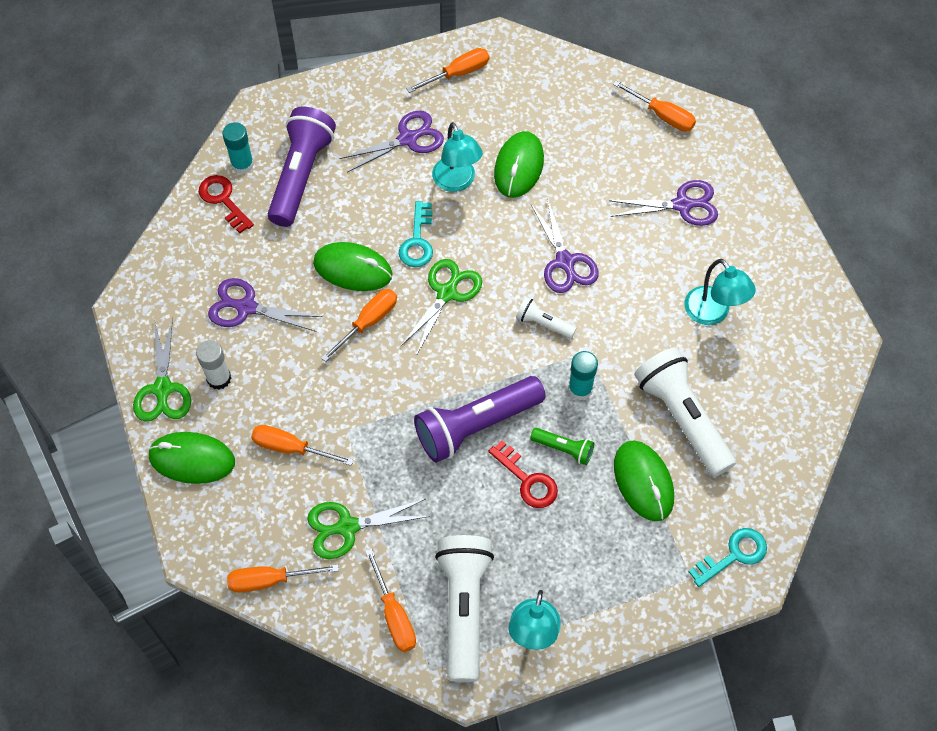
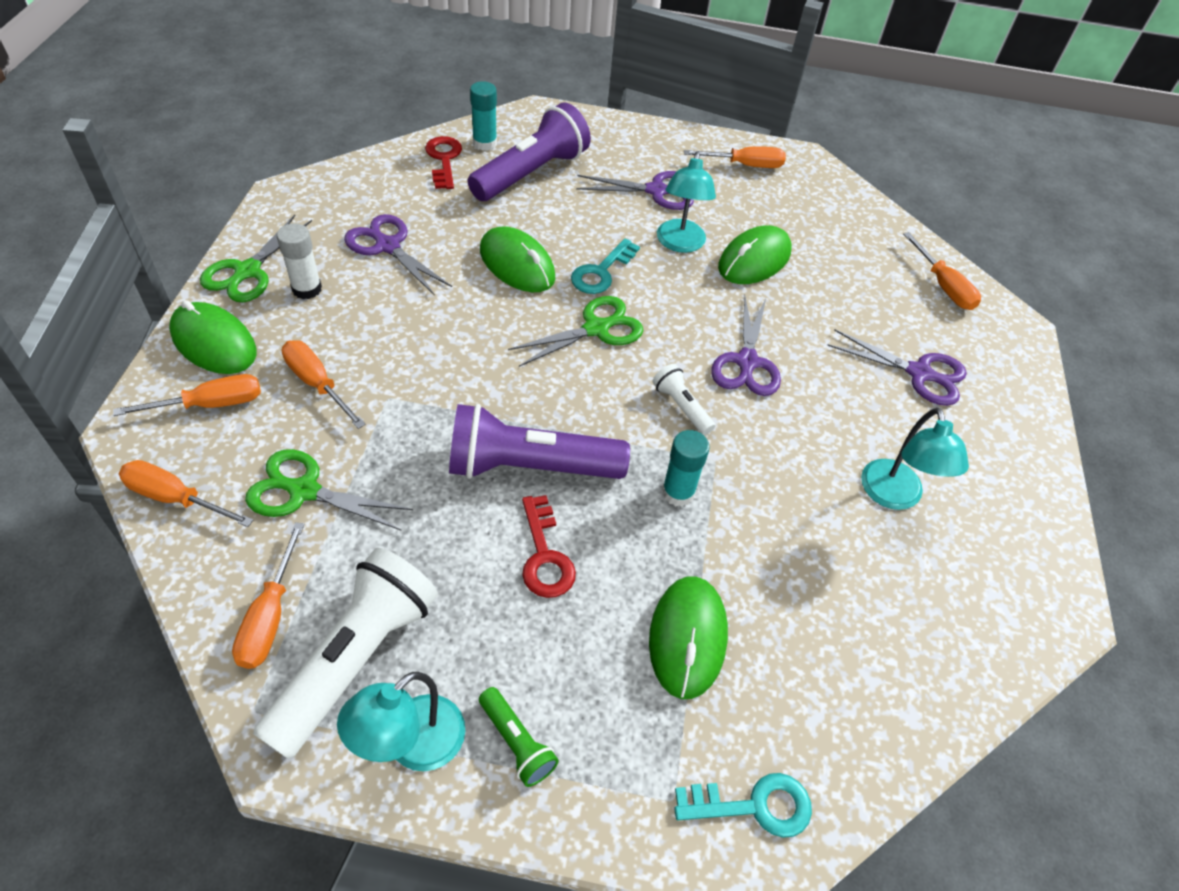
camera: 25 degrees right, 10 degrees down
(368, 322) = (494, 314): orange screwdriver -> orange screwdriver (210, 404)
(564, 449) = (613, 545): green flashlight -> green flashlight (517, 743)
(682, 417) = (785, 590): white flashlight -> none

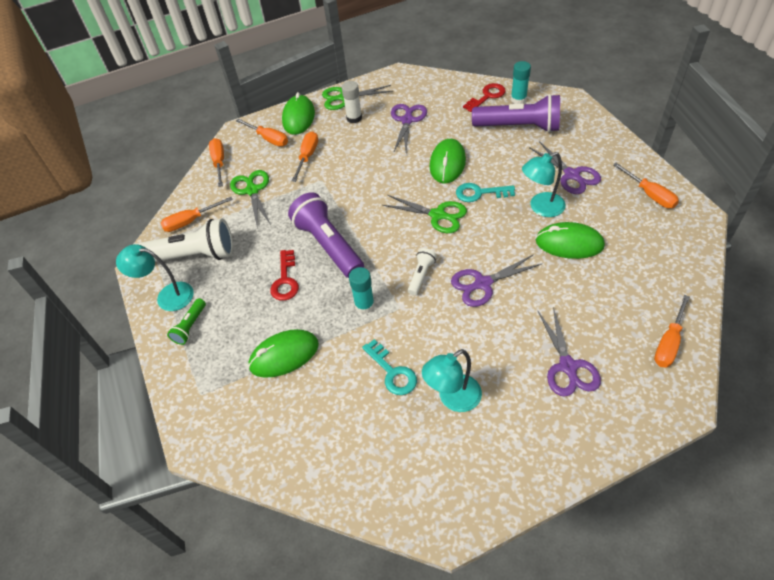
camera: 65 degrees right, 0 degrees up
(545, 556) = (285, 280): red key -> red key turned 45 degrees counterclockwise
(754, 805) = (217, 427): turquoise key -> turquoise key (392, 372)

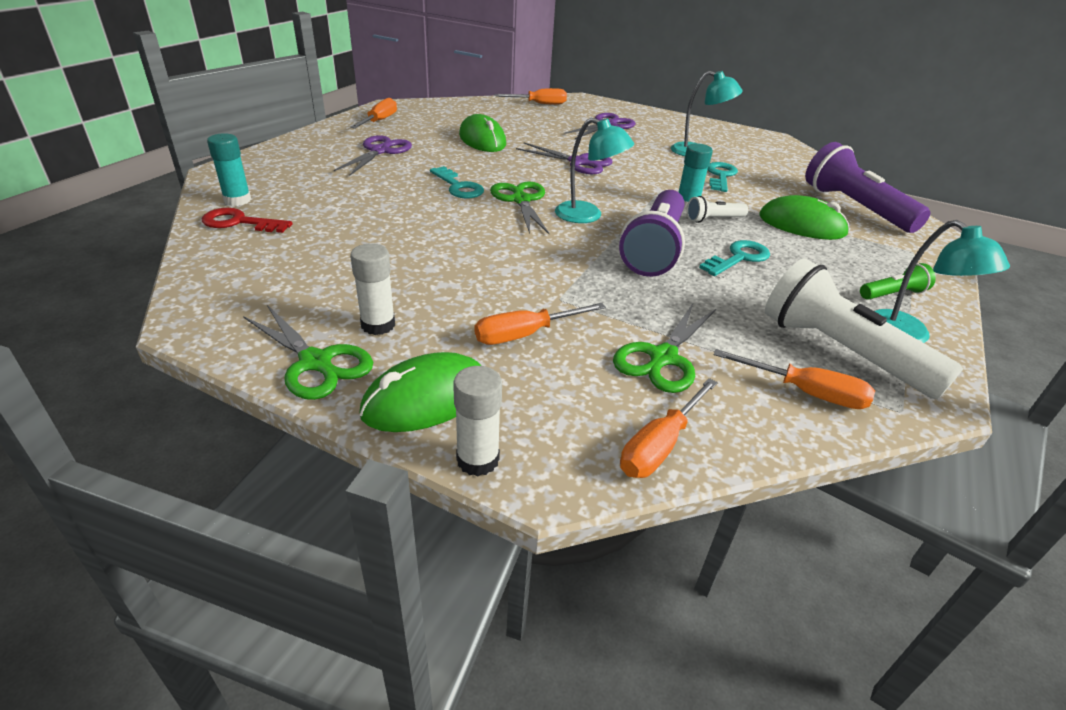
camera: 135 degrees left, 15 degrees down
(260, 119) = (478, 459): none -> white glue stick
(268, 139) = (527, 409): orange screwdriver -> none
(285, 280) = (739, 258): red key -> turquoise key
(407, 120) = (347, 270): purple scissors -> none
(421, 275) = (611, 189): white flashlight -> white flashlight (713, 219)
(447, 163) = (424, 215): green mouse -> none
(519, 127) = (307, 189): purple flashlight -> purple flashlight (854, 207)
(541, 208) = (447, 156): turquoise lamp -> turquoise lamp (587, 215)

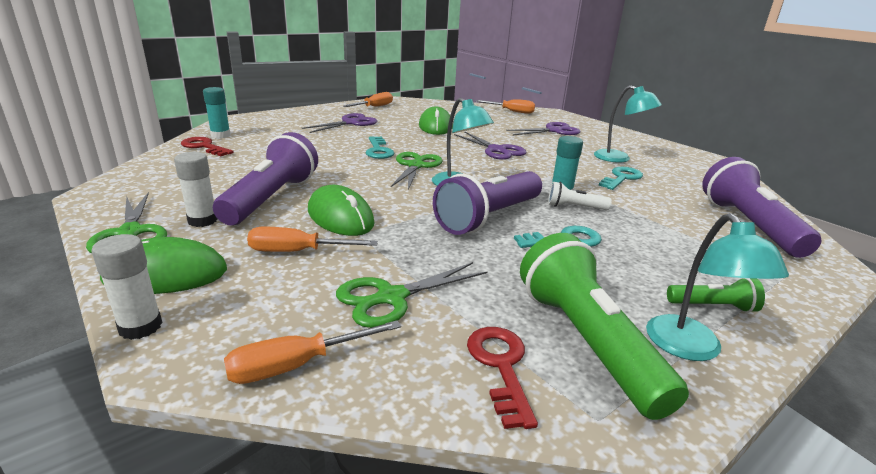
camera: 25 degrees right, 10 degrees down
(418, 277) = (272, 198): none -> purple flashlight
(801, 225) = (667, 228): green mouse -> green mouse (340, 217)
(805, 392) = (500, 366): orange screwdriver -> red key
(840, 351) = (586, 341): white flashlight -> green flashlight

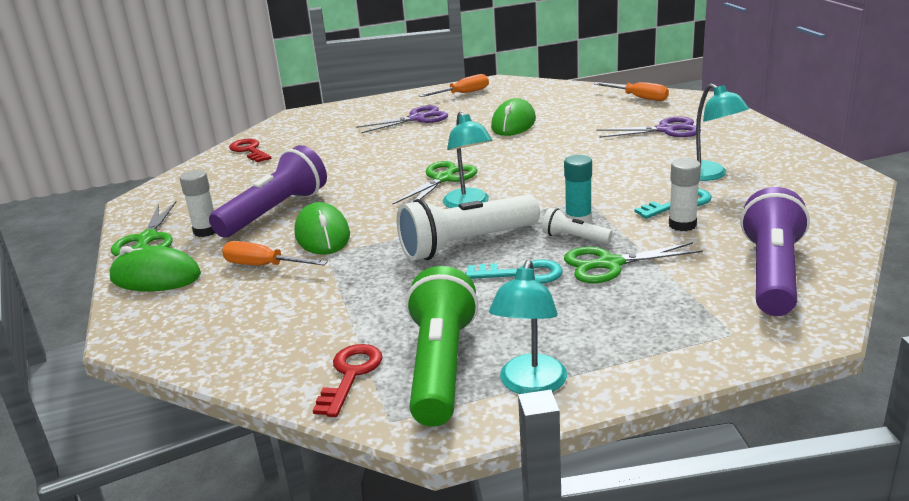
camera: 25 degrees right, 0 degrees up
(140, 327) = (121, 314): white glue stick -> white glue stick (682, 225)
(220, 135) = (272, 136): turquoise glue stick -> none
(296, 365) = (206, 353): orange screwdriver -> none
(378, 150) = (418, 158): turquoise key -> none
(391, 298) = (309, 312): green scissors -> green scissors (609, 264)
(488, 218) = (465, 244): purple flashlight -> white flashlight
(497, 150) = (558, 159): purple scissors -> none
(713, 306) = (602, 353): green flashlight -> none

